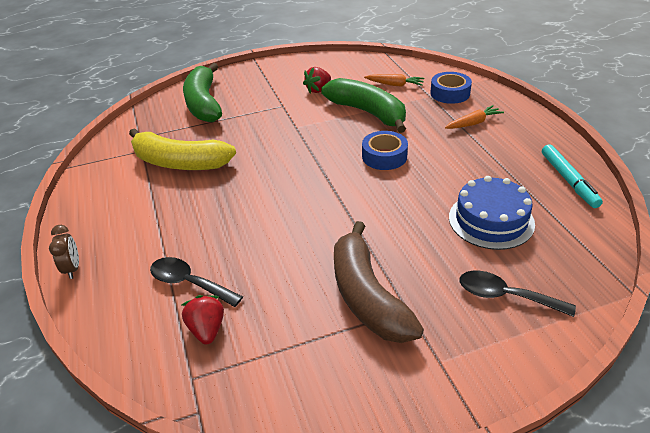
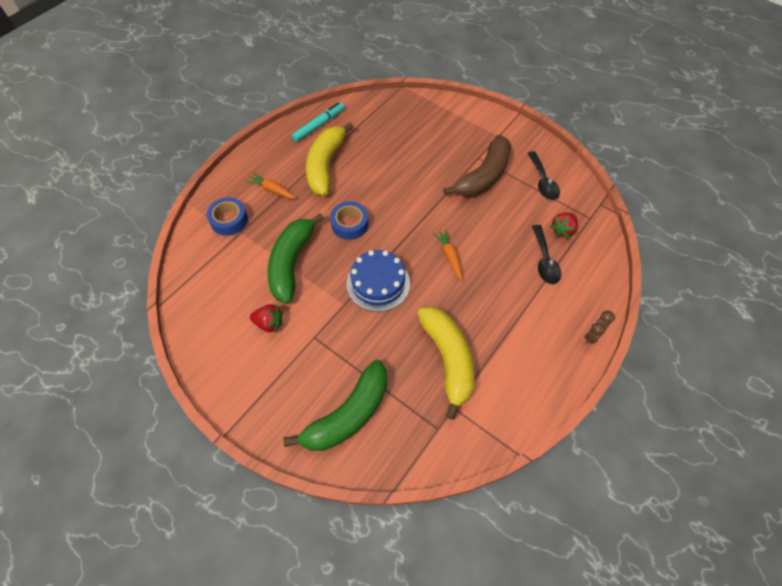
camera: 125 degrees left, 20 degrees up
(395, 85) = (230, 265): orange carrot -> orange carrot (449, 256)
(488, 165) = (325, 165): none -> yellow banana
(491, 220) = (383, 148): blue cake -> blue cake (378, 283)
(505, 296) = (439, 126): black spoon -> black spoon (543, 182)

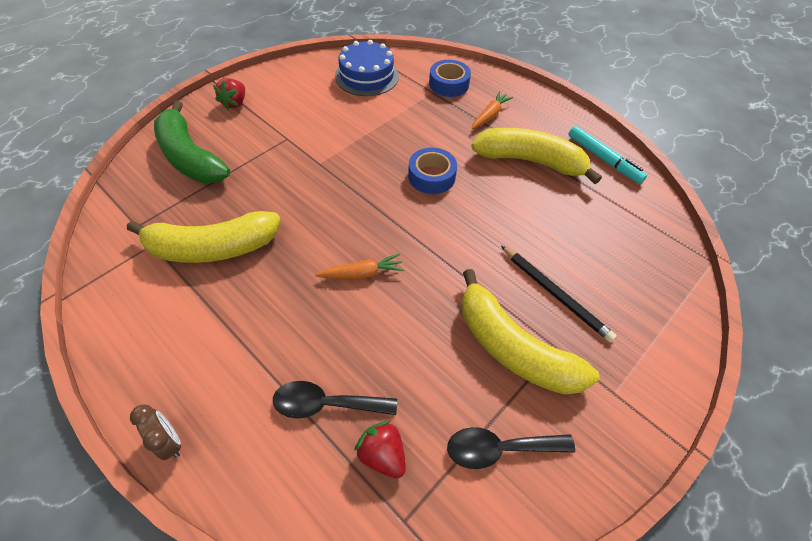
camera: 95 degrees right, 5 degrees down
(269, 323) = (314, 108): red strawberry -> red strawberry (235, 103)
(292, 263) = (384, 126): green banana -> none
(378, 283) = (338, 194): blue cake -> blue cake (367, 76)
(442, 156) = (555, 294): none -> black pencil
(484, 176) = (513, 347): brown banana -> yellow banana

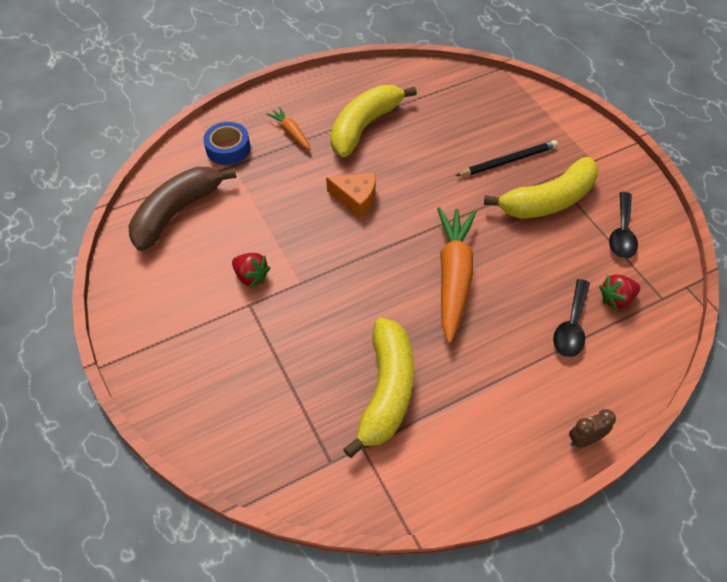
camera: 70 degrees left, 0 degrees up
(190, 157) = (239, 402): green banana -> none
(235, 103) = (160, 347): red strawberry -> red strawberry (251, 276)
(362, 273) = (453, 277): orange carrot -> orange carrot, size x2.04
(367, 76) = (177, 212): blue cake -> brown banana
(431, 176) = (356, 199): blue tape -> orange cheese
(603, 159) = (381, 81): turquoise marker -> none

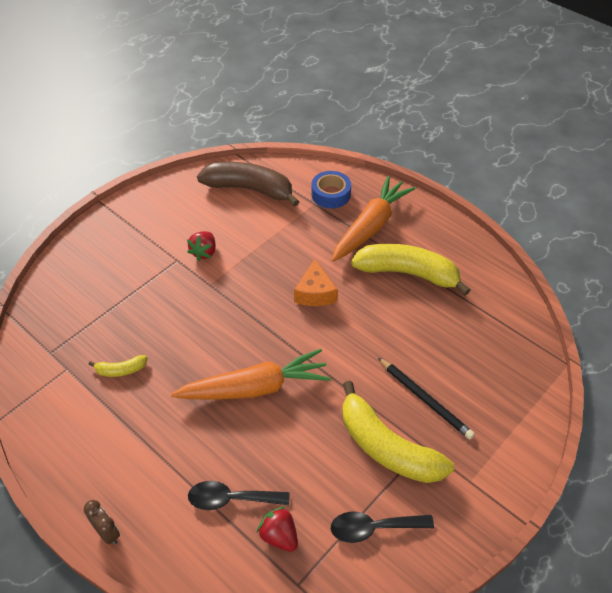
camera: 70 degrees right, 5 degrees down
(291, 133) = (371, 226): orange carrot -> orange carrot, size x2.04
(386, 391) = (121, 370): yellow banana -> yellow banana, size x0.44

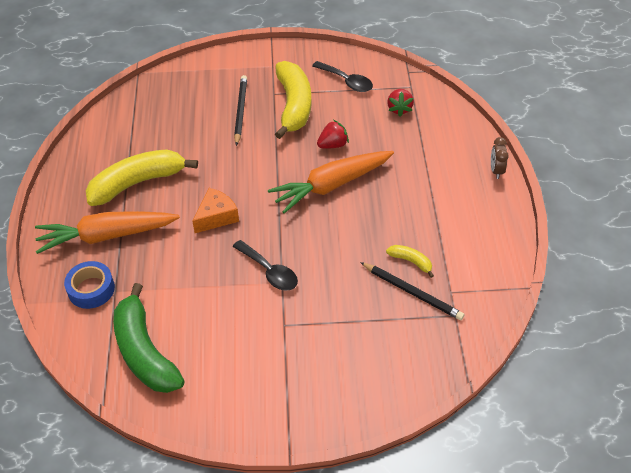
camera: 135 degrees left, 0 degrees up
(99, 346) = (412, 292): none -> black pencil
(204, 252) = (255, 315): red strawberry -> red strawberry (333, 145)
(231, 499) = (409, 140): black spoon -> black spoon (269, 271)
(250, 189) = (144, 351): brown banana -> green banana
(255, 388) = (331, 185): orange carrot -> orange carrot turned 60 degrees counterclockwise
(408, 273) = (137, 183): yellow banana -> yellow banana turned 90 degrees clockwise

